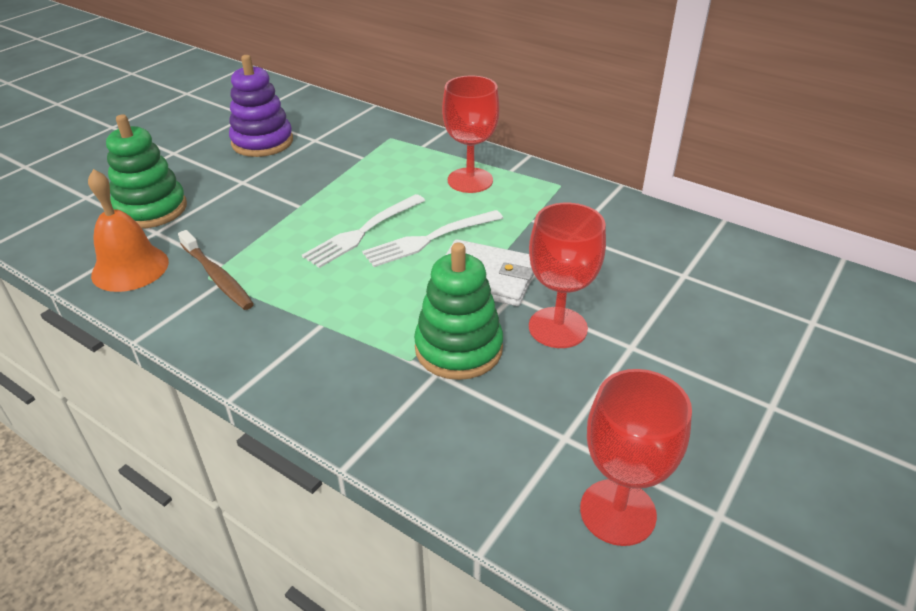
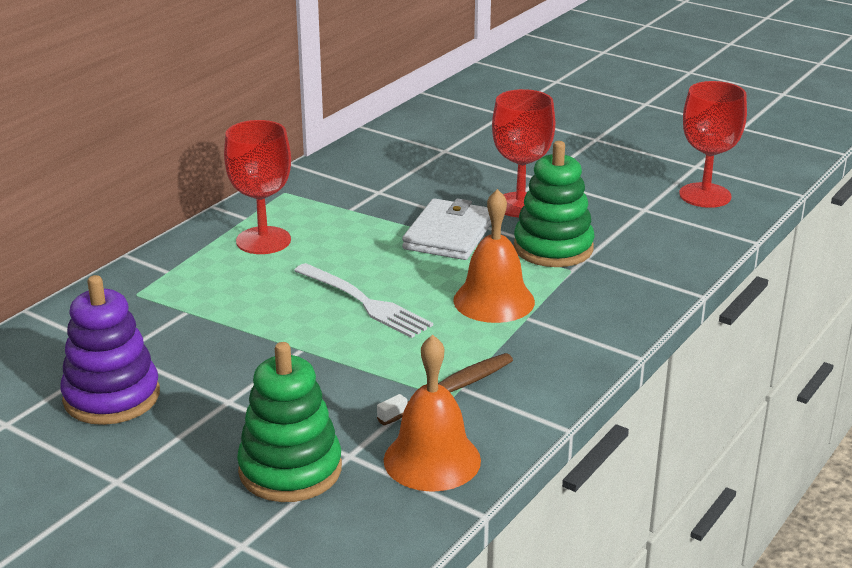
camera: 90 degrees left, 10 degrees down
(355, 303) = (494, 301): none -> orange bell
(430, 239) = (382, 263): white fork -> none

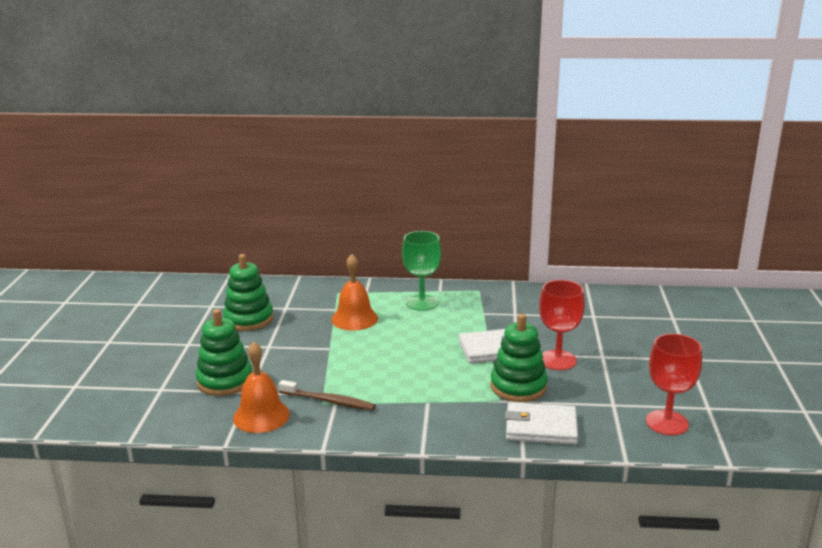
camera: 60 degrees right, 5 degrees down
(112, 397) = (248, 319): purple stacking toy -> green stacking toy
(263, 240) = (422, 303): red goblet -> green goblet
(364, 302) = (391, 349): white fork -> none
(494, 301) = (434, 386): orange bell -> orange bell (354, 319)
(652, 265) = (540, 427): none -> white wallet

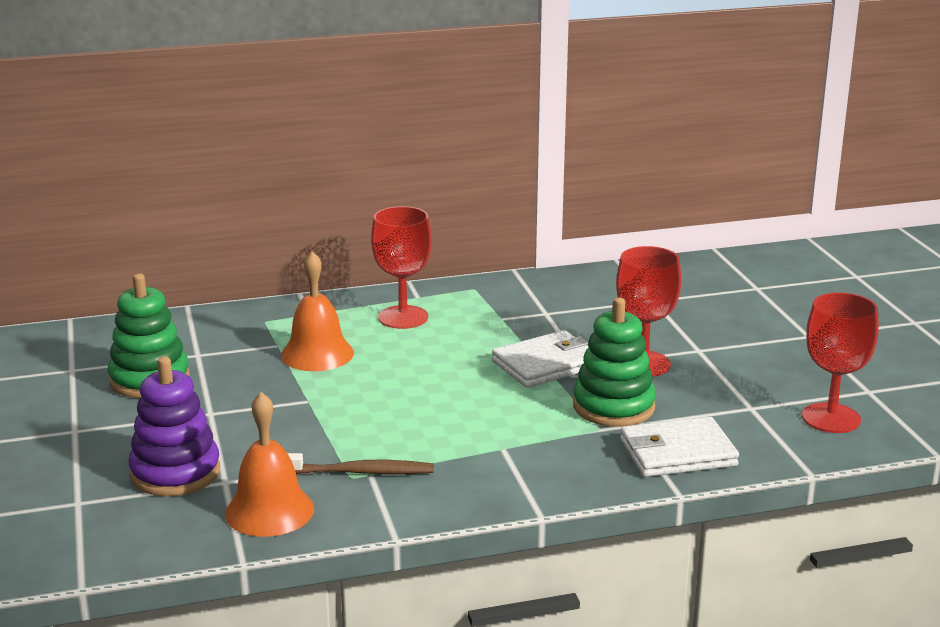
camera: 20 degrees left, 0 degrees up
(225, 381) = (175, 473): green stacking toy -> purple stacking toy
(422, 303) = (403, 317): green goblet -> red goblet

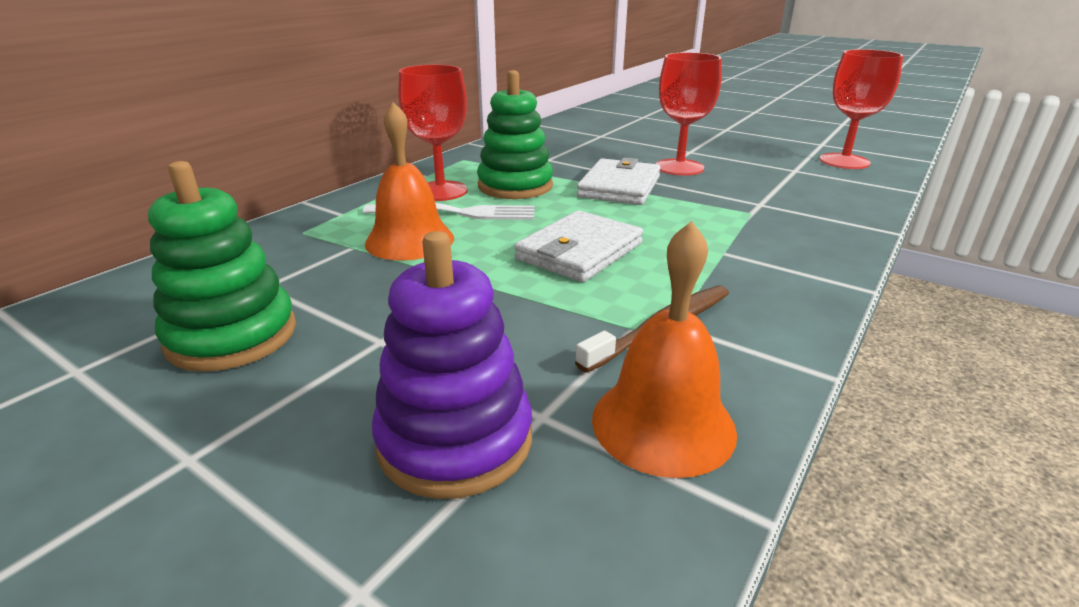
camera: 40 degrees left, 5 degrees up
(382, 342) = (457, 213): none -> white fork
(613, 407) = (724, 196): green stacking toy -> green stacking toy (515, 186)
(677, 453) = (830, 209): white wallet -> white wallet (579, 251)

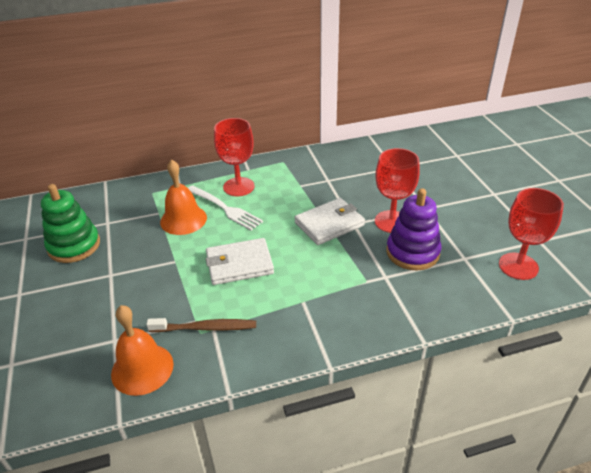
camera: 40 degrees right, 10 degrees up
(455, 440) = (81, 332): purple stacking toy -> purple stacking toy (412, 252)
(515, 186) = (277, 198): green stacking toy -> none

